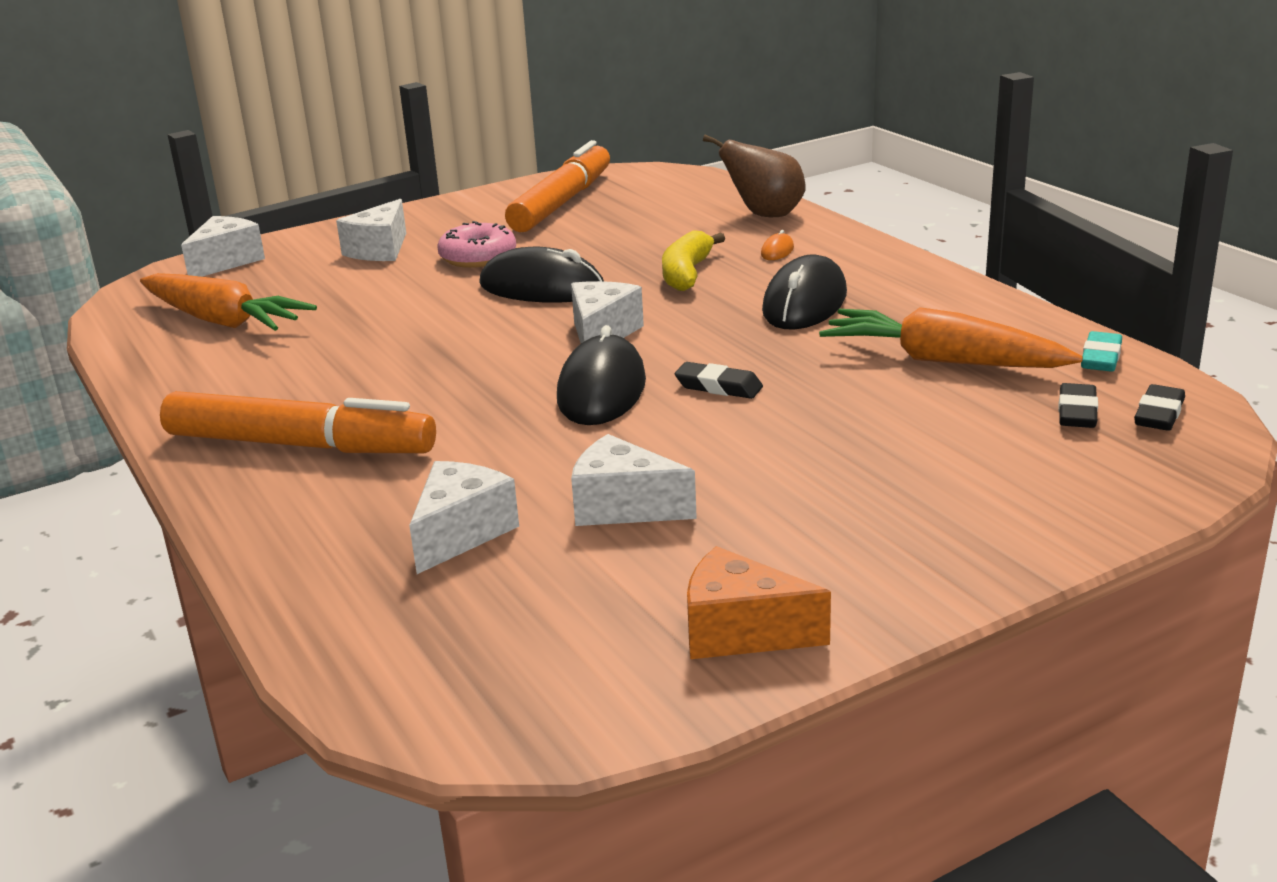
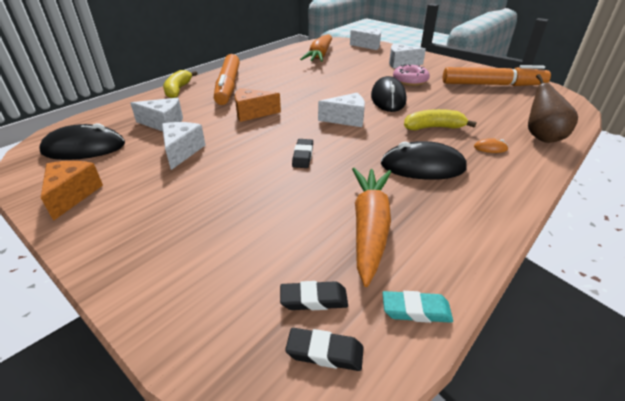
camera: 70 degrees right, 10 degrees up
(252, 517) = (178, 90): none -> yellow banana
(495, 423) = (252, 113): none -> orange cheese
(601, 390) = (289, 129): black mouse -> black mouse (84, 148)

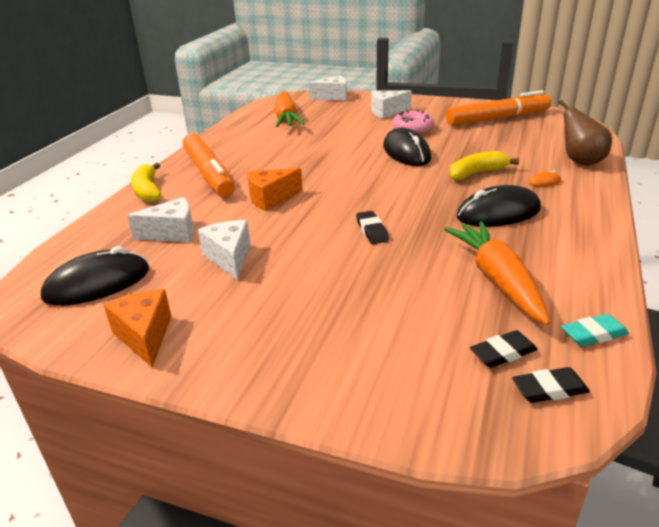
camera: 20 degrees left, 5 degrees down
(346, 119) = (383, 183): white cheese -> none

